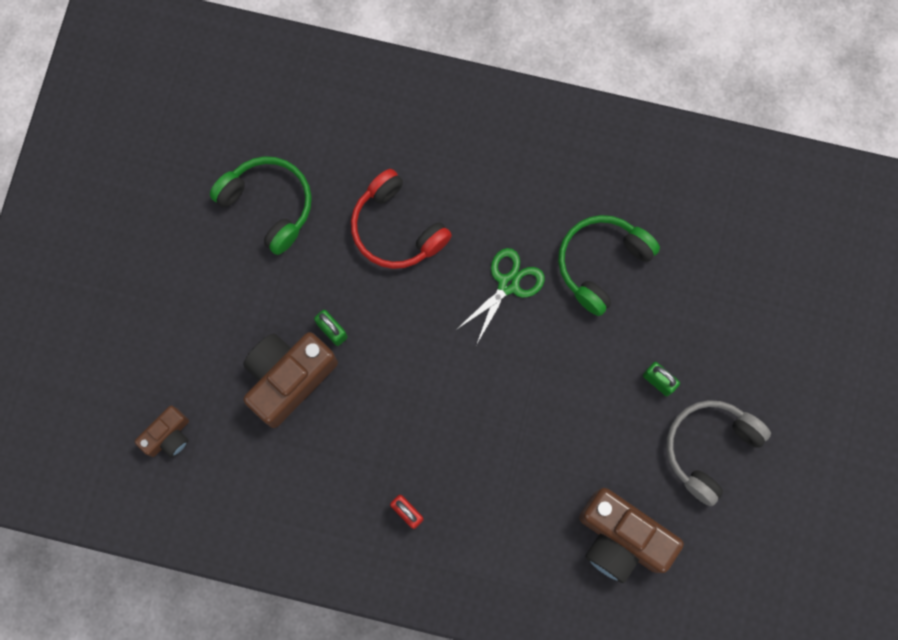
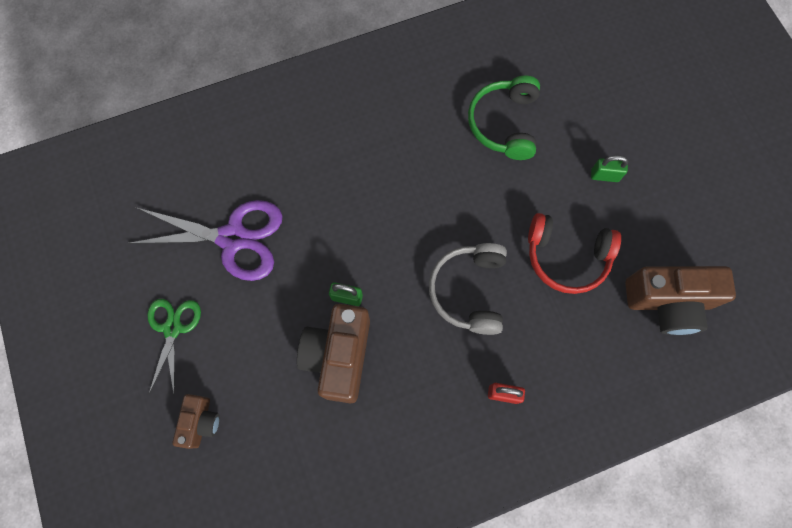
camera: 35 degrees left, 5 degrees down
(168, 436) = (274, 469): brown camera -> brown camera (200, 422)
(268, 205) = (233, 238): green headphones -> purple scissors
(396, 228) = (342, 193): red headphones -> red headphones (566, 257)
(508, 284) = (451, 179): green scissors -> green scissors (173, 328)
(709, 448) = (674, 197): grey headphones -> grey headphones (469, 291)

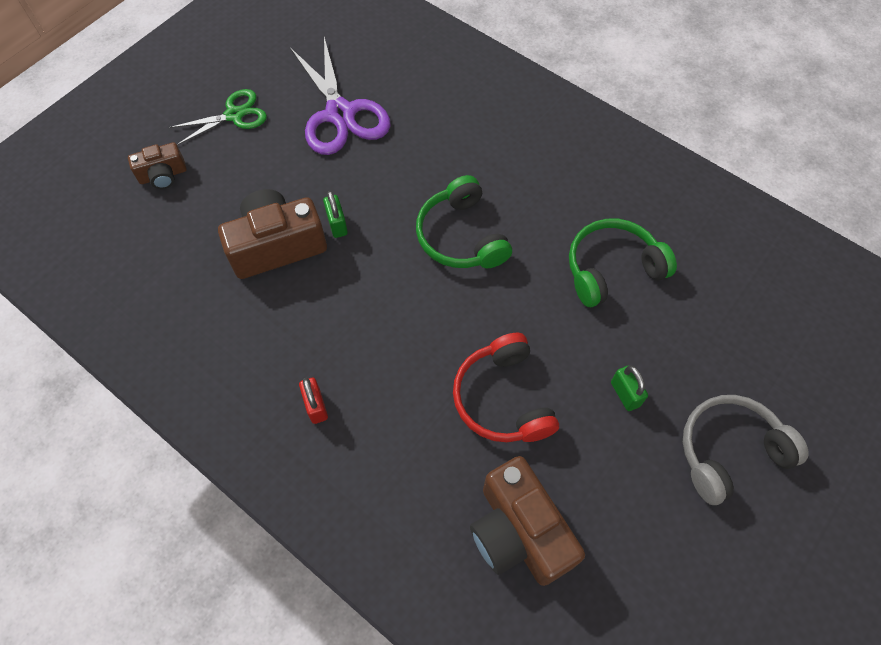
camera: 60 degrees right, 10 degrees down
(415, 210) = (461, 236): none -> green headphones
(469, 291) = (407, 323): grey headphones -> grey headphones (729, 451)

